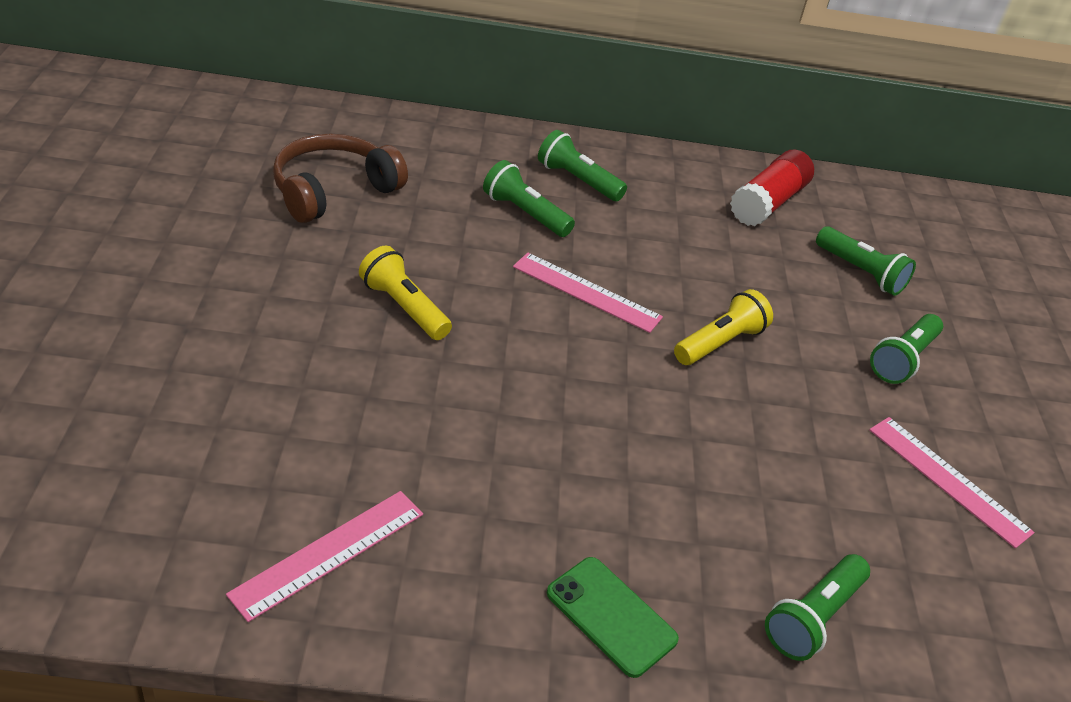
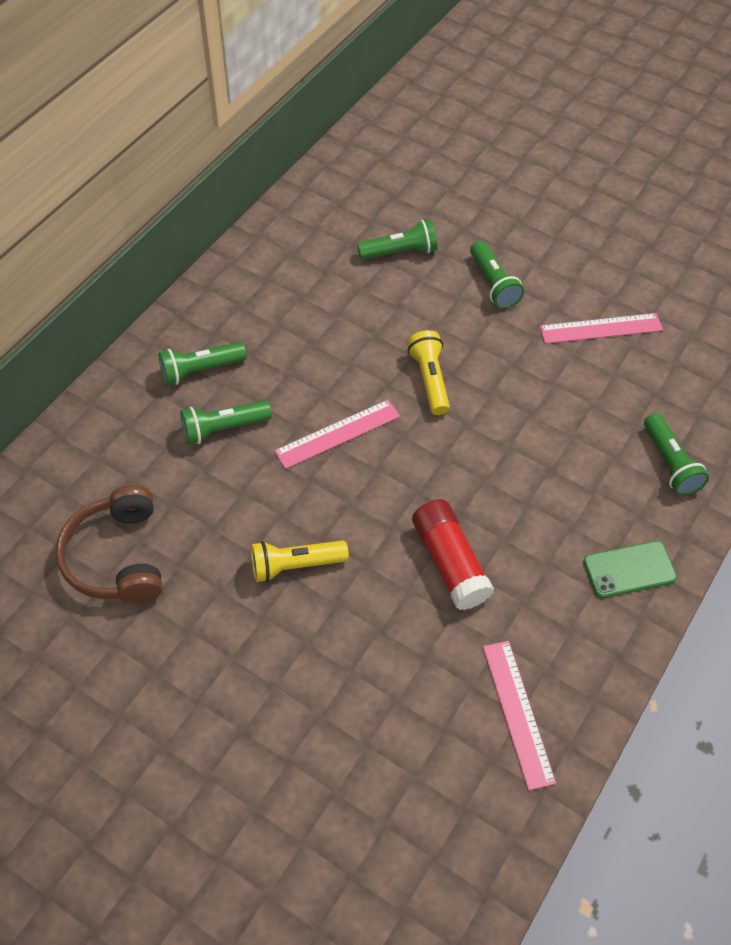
camera: 55 degrees left, 15 degrees up
(768, 203) = (296, 260): red glue stick -> red glue stick (449, 562)

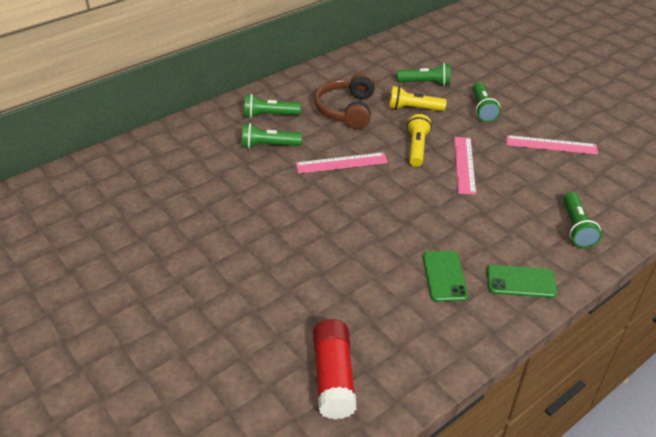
camera: 20 degrees right, 15 degrees down
(117, 557) = (168, 194): brown headphones -> brown headphones (347, 110)
(295, 565) = (279, 224): yellow flashlight -> yellow flashlight (413, 109)
(449, 562) = (387, 247): red glue stick -> red glue stick (333, 377)
(518, 713) = (399, 346): pink ruler -> pink ruler (464, 164)
(536, 588) = (444, 276): none -> green phone

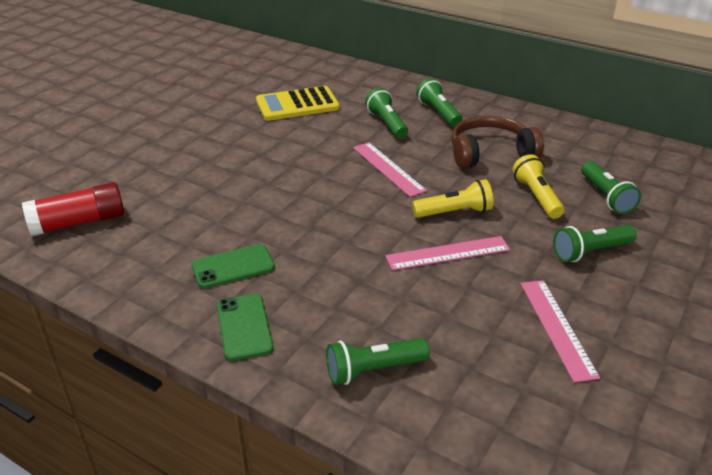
camera: 70 degrees right, 5 degrees down
(195, 188) = (297, 105): none -> yellow calculator

